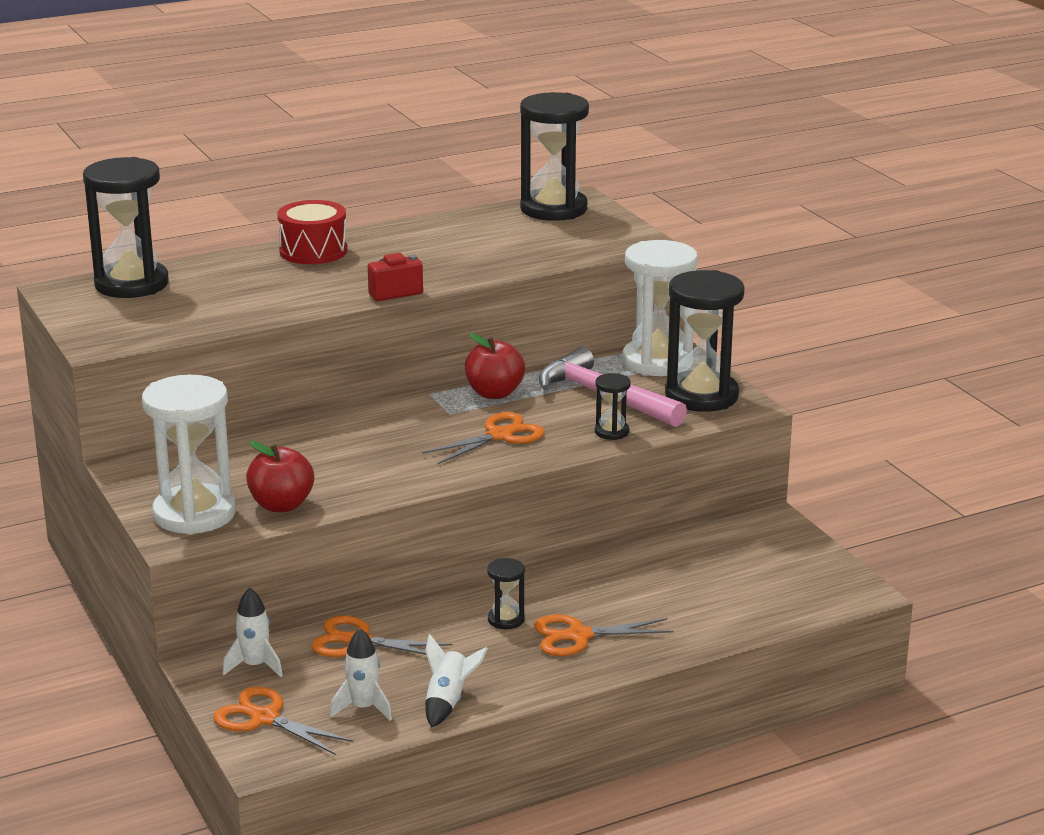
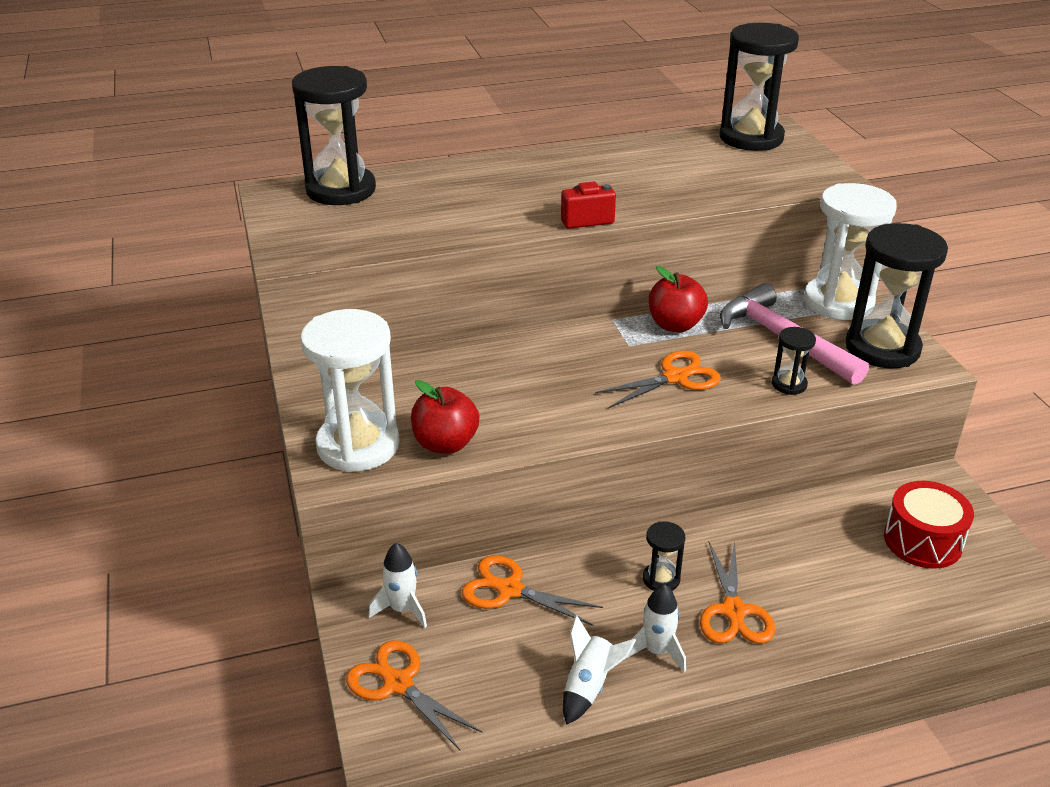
camera: 10 degrees right, 10 degrees up
(313, 251) = (517, 167): red drum -> red drum (922, 541)
(363, 708) = (500, 683): white rocket -> white rocket (657, 651)
(578, 636) = (734, 611): orange scissors -> orange scissors turned 90 degrees counterclockwise

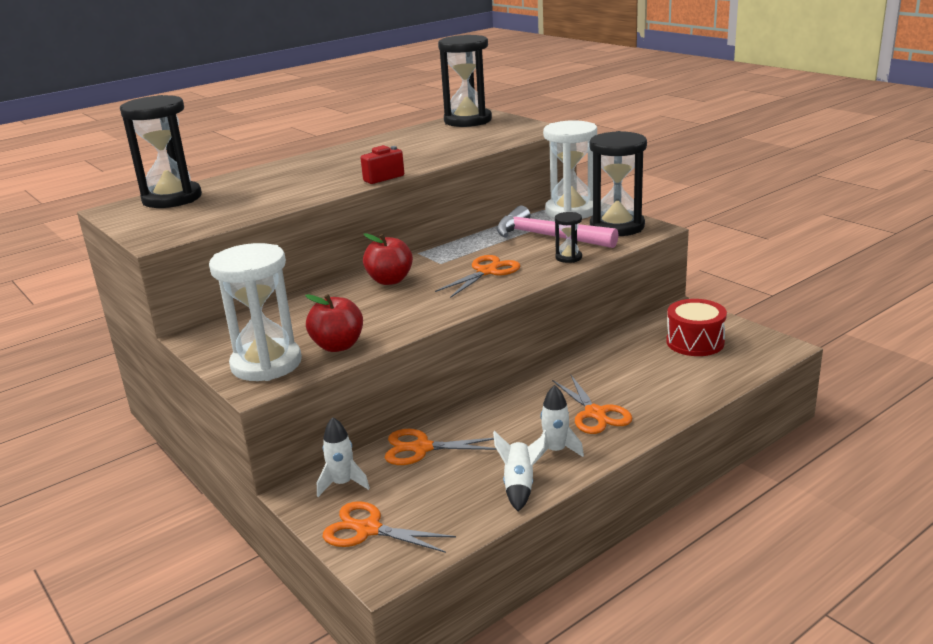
camera: 20 degrees left, 10 degrees down
(661, 579) = (532, 410): black hourglass -> none
(675, 325) = (466, 246): red apple -> red apple (390, 280)

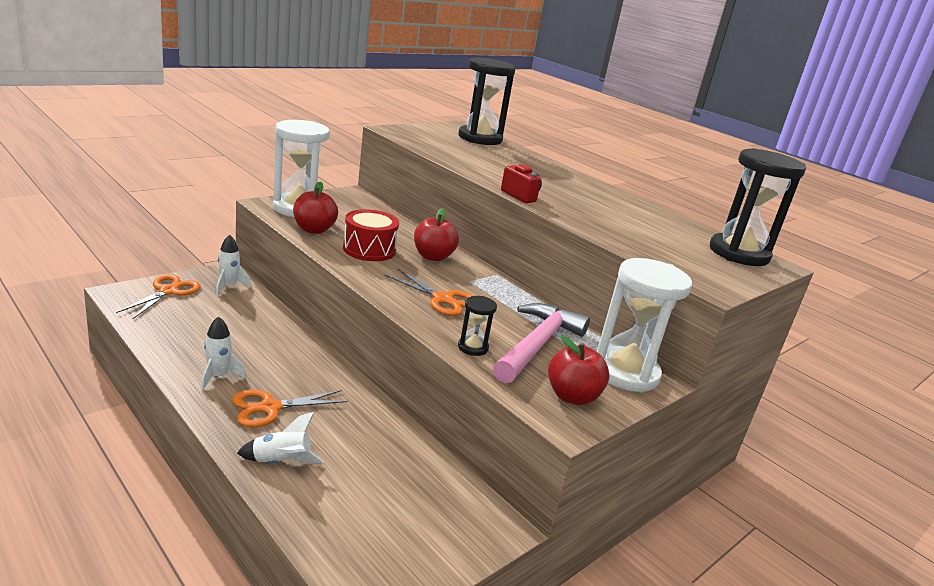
camera: 80 degrees right, 0 degrees up
(421, 448) = (258, 317): orange scissors -> none
(519, 485) = (179, 353): white rocket -> white rocket (281, 462)
(617, 227) = (572, 396): black hourglass -> red apple
(695, 342) = (405, 513): red drum -> red drum (369, 249)

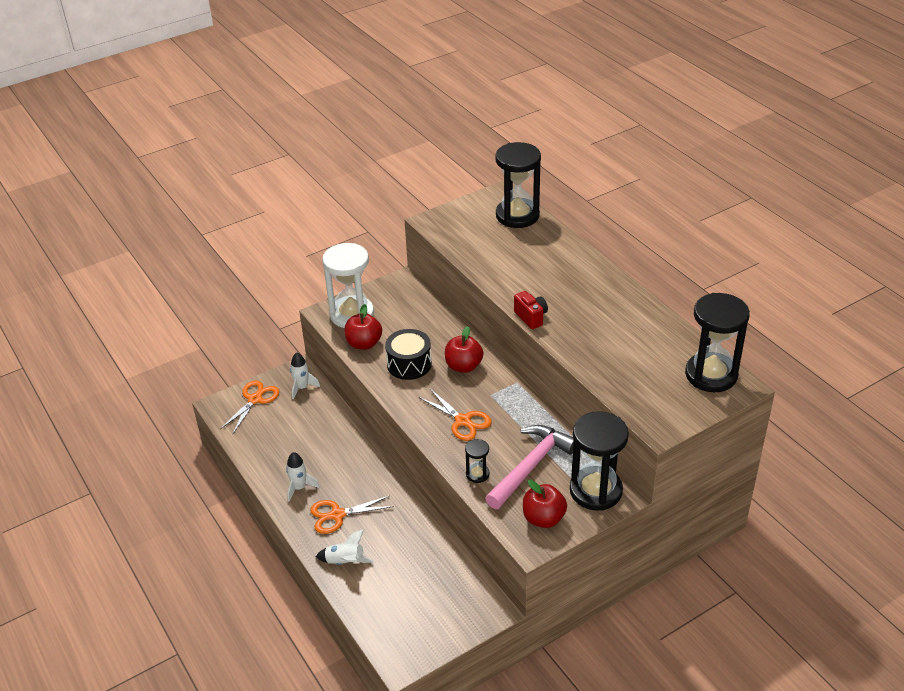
camera: 15 degrees right, 15 degrees up
(369, 249) = (409, 364): red drum -> black drum
(625, 372) = (595, 491): white hourglass -> black hourglass

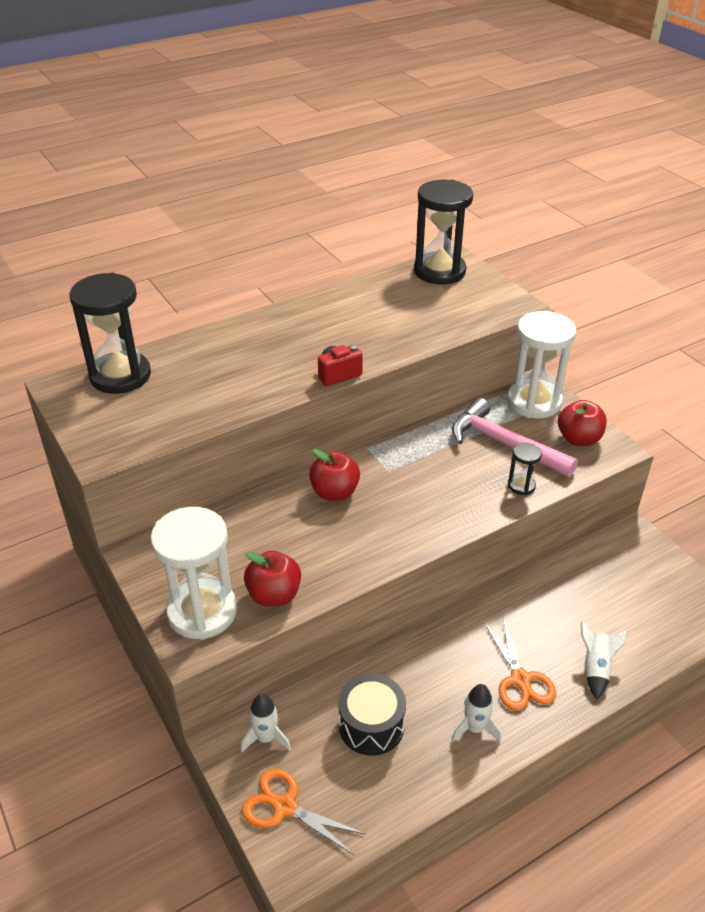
camera: 90 degrees left, 0 degrees up
(409, 364) = (325, 545): black drum -> black drum (371, 725)
(463, 421) = (434, 495): orange scissors -> none
(595, 491) = (534, 402): black hourglass -> white hourglass

